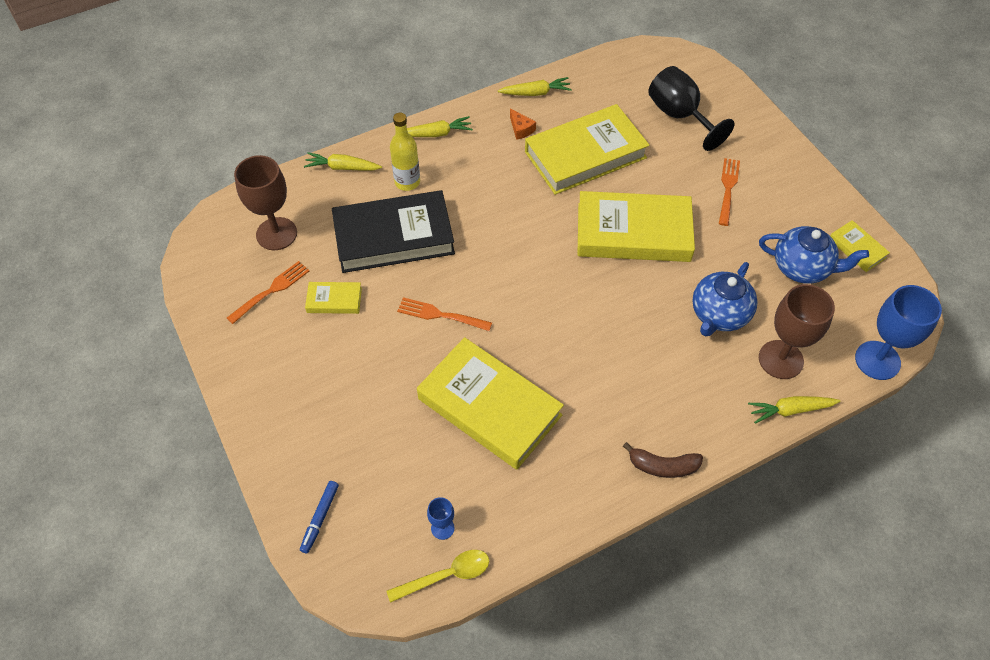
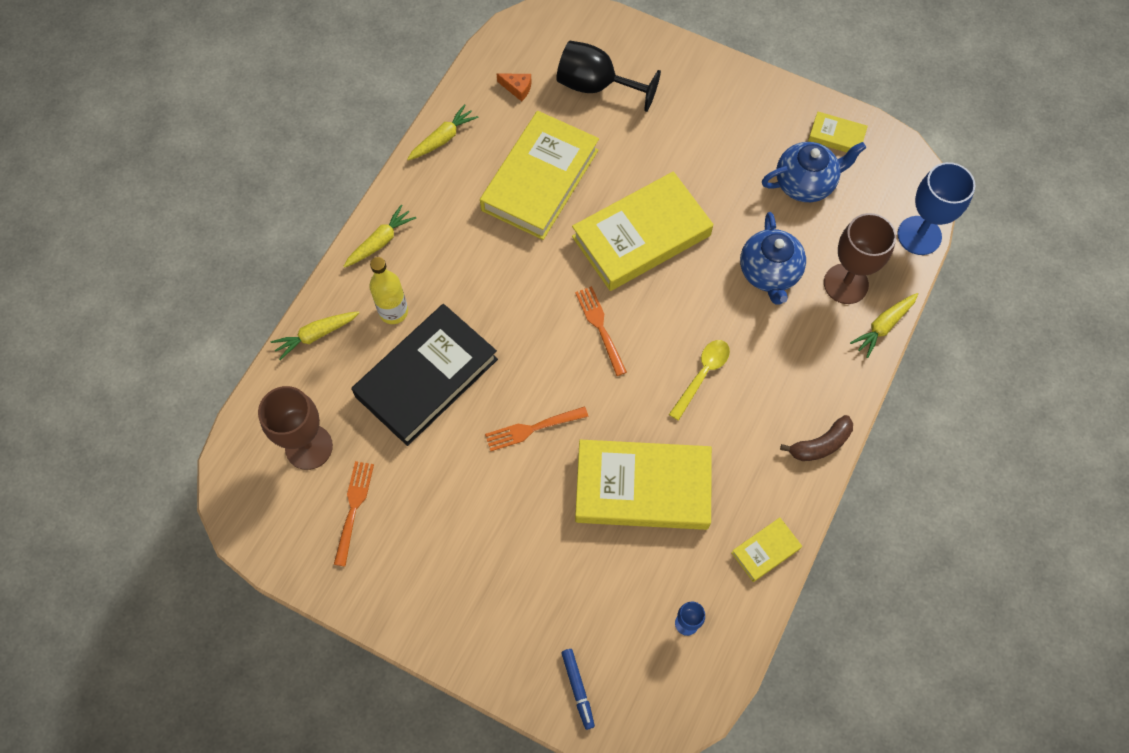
camera: 35 degrees left, 10 degrees up
(334, 300) = (422, 478): yellow book -> yellow book (765, 551)
(446, 575) = (720, 661): yellow spoon -> yellow spoon (702, 375)
(521, 129) = (459, 188): orange cheese -> orange cheese (517, 88)
(728, 189) = (692, 140): orange fork -> orange fork (600, 328)

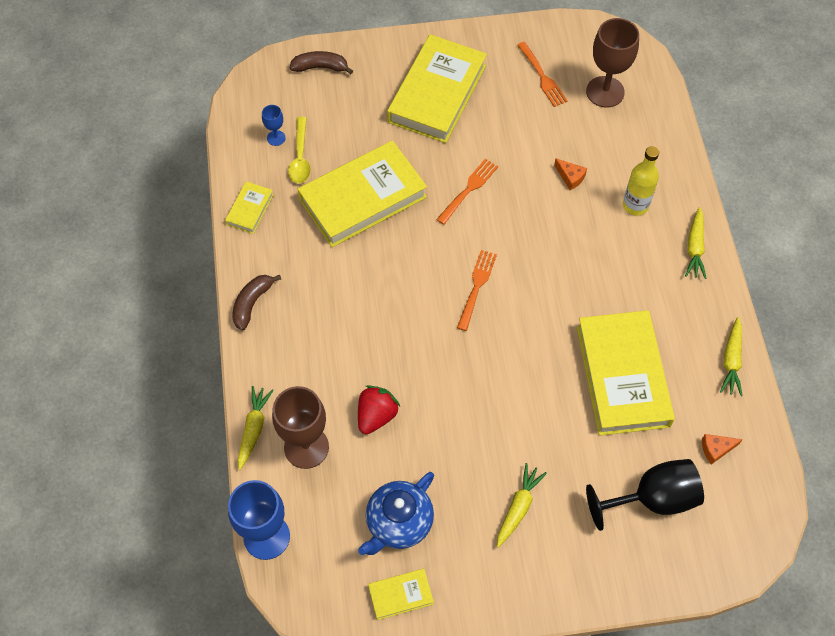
camera: 145 degrees right, 5 degrees down
(316, 335) = (671, 157): yellow carrot -> yellow carrot (518, 507)
(426, 377) = (570, 177): black book -> orange cheese
(578, 689) = (320, 67): blue marker -> brown banana
(600, 328) = (476, 287): orange fork -> orange fork turned 105 degrees counterclockwise
(641, 236) = (502, 380): yellow book -> yellow book (437, 93)
(702, 375) = (374, 300): yellow spoon -> yellow spoon (300, 157)
(769, 273) = (376, 416): blue teapot -> red strawberry

